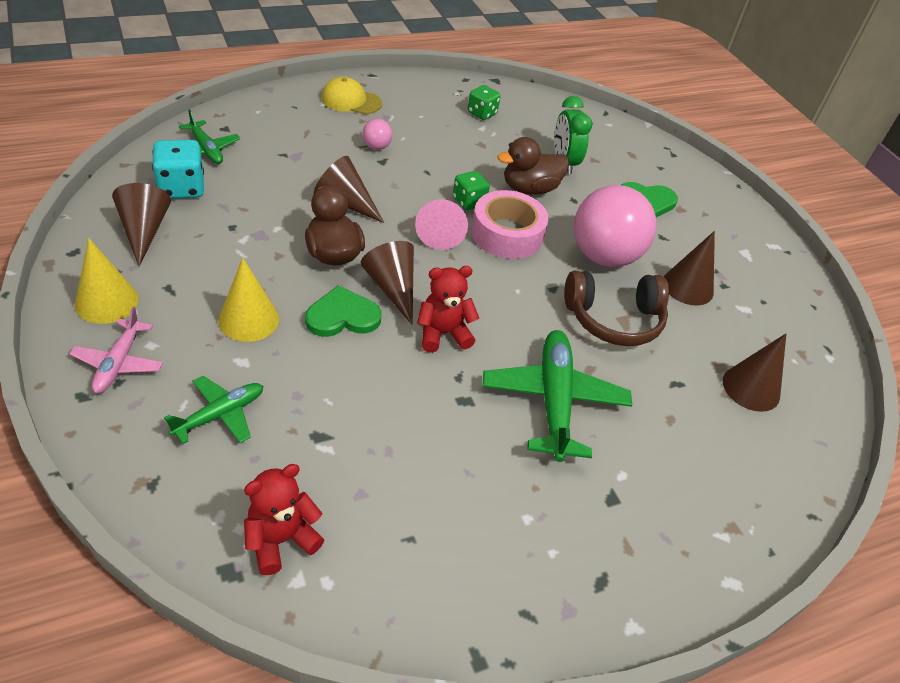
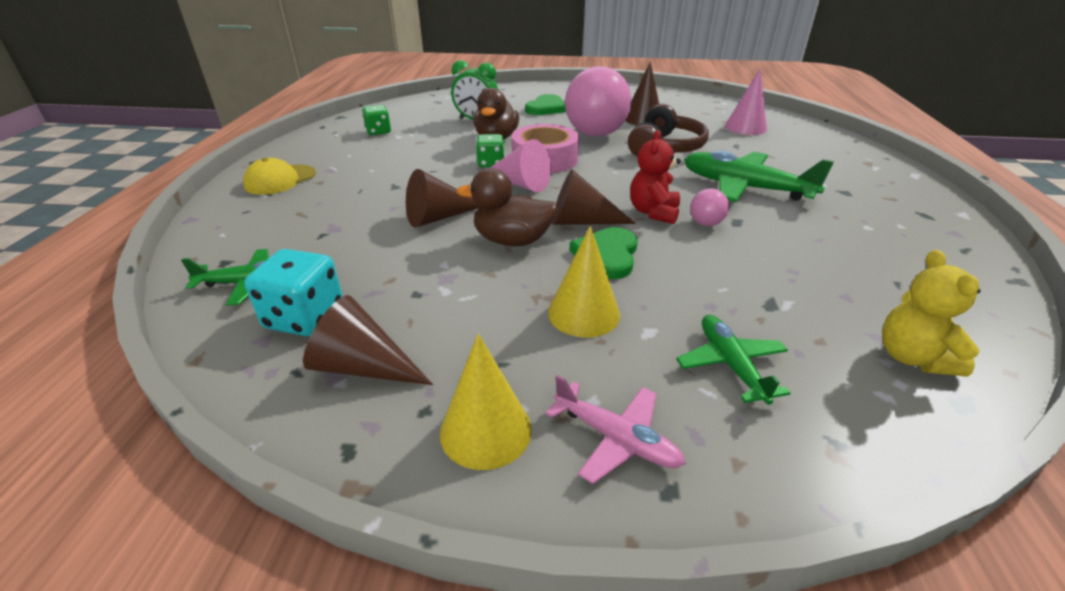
camera: 55 degrees left, 10 degrees down
(281, 540) = (912, 357): red teddy bear -> yellow teddy bear
(376, 147) = (370, 184): pink ball -> pink ball (705, 223)
(751, 388) = (745, 127): brown cone -> pink cone

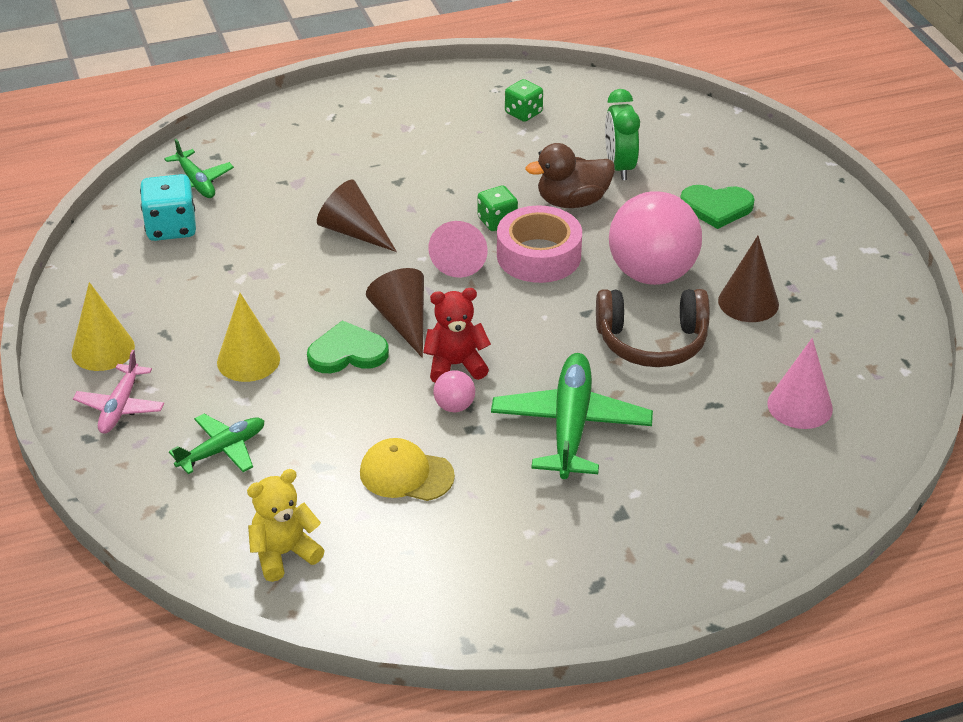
camera: 65 degrees right, 5 degrees up
(280, 180) = (363, 110): yellow cap -> yellow cap (406, 474)
(363, 367) = (134, 277): brown cone -> none
(512, 240) = (338, 289): brown duck -> none

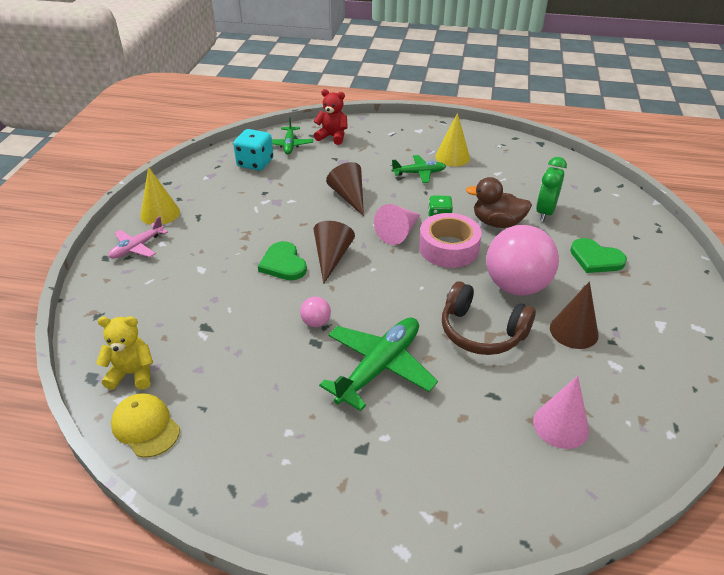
camera: 30 degrees right, 0 degrees up
(222, 450) = (162, 293): green plane -> green plane (419, 173)
(248, 360) = (226, 247): yellow cone -> yellow cone (452, 157)
(347, 352) = (283, 264): green heart -> green heart turned 135 degrees counterclockwise
(406, 474) = (248, 354): yellow cap -> yellow cap (145, 427)
(455, 365) = (339, 296): red teddy bear -> red teddy bear (332, 137)
(523, 113) = (506, 163): green dice -> none

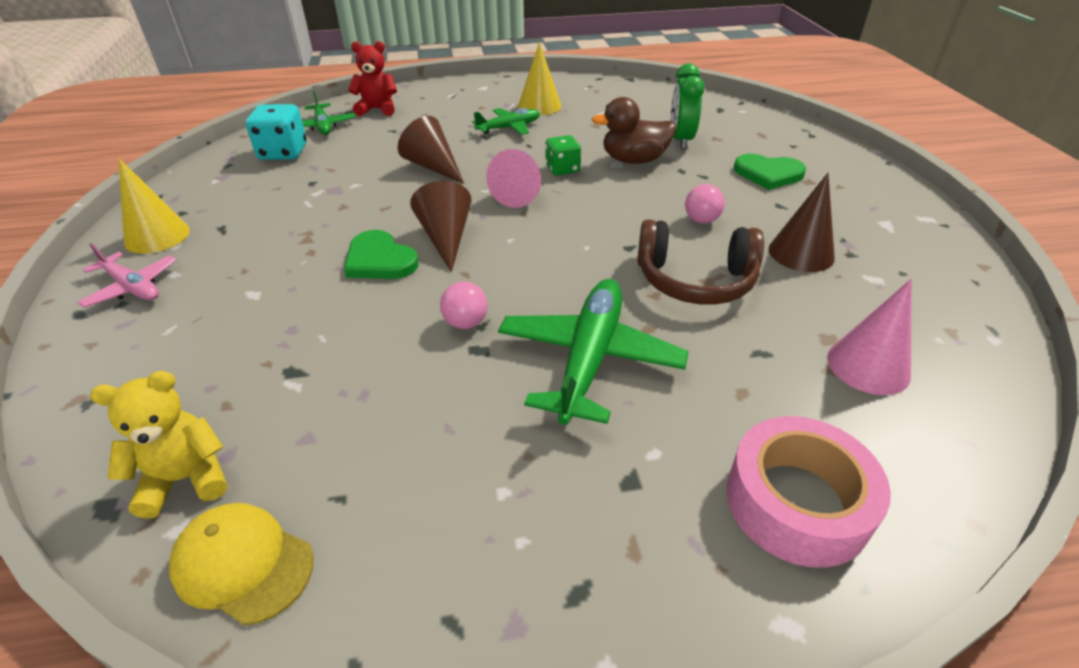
camera: 20 degrees left, 0 degrees up
(137, 247) = (132, 287): pink plane -> pink plane turned 75 degrees counterclockwise
(448, 248) = (593, 197): pink tape -> pink tape (797, 502)
(516, 286) = (701, 220): pink ball -> pink ball, size x0.42

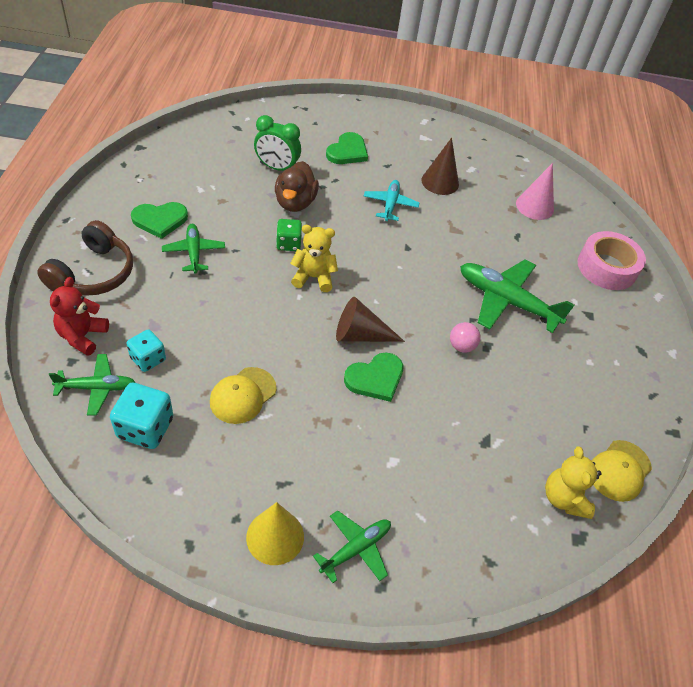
camera: 80 degrees left, 10 degrees up
(132, 287) = (356, 549): pink plane -> green plane
(331, 187) = (243, 395): none -> yellow cap
(362, 137) = (148, 359): none -> turquoise dice
(433, 167) = (242, 319): brown cone -> none
(520, 192) = (313, 277): pink cone -> yellow teddy bear
(539, 106) = (160, 220): yellow cone -> green heart
(695, 280) = (451, 233): brown headphones -> brown headphones (93, 273)
(701, 220) = (390, 204): pink ball -> turquoise plane

